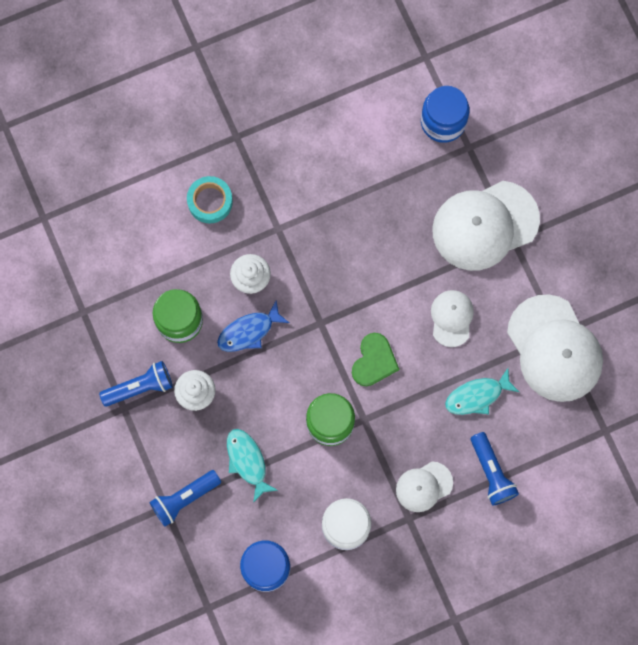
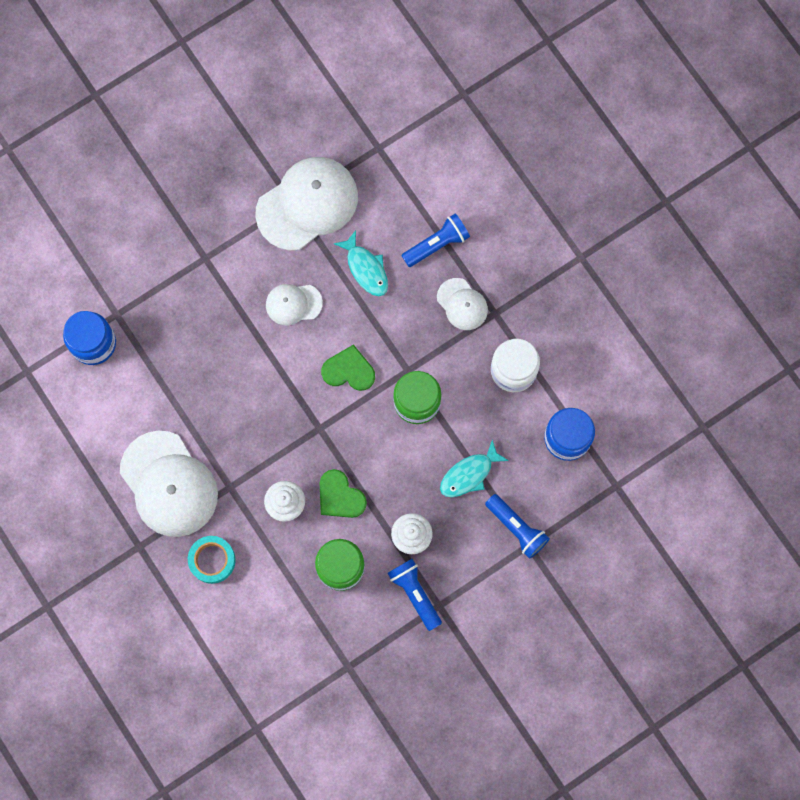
camera: 100 degrees left, 0 degrees up
(249, 331) = (340, 496): blue fish -> green heart
(485, 225) = (195, 287): white cap -> white cap (169, 484)

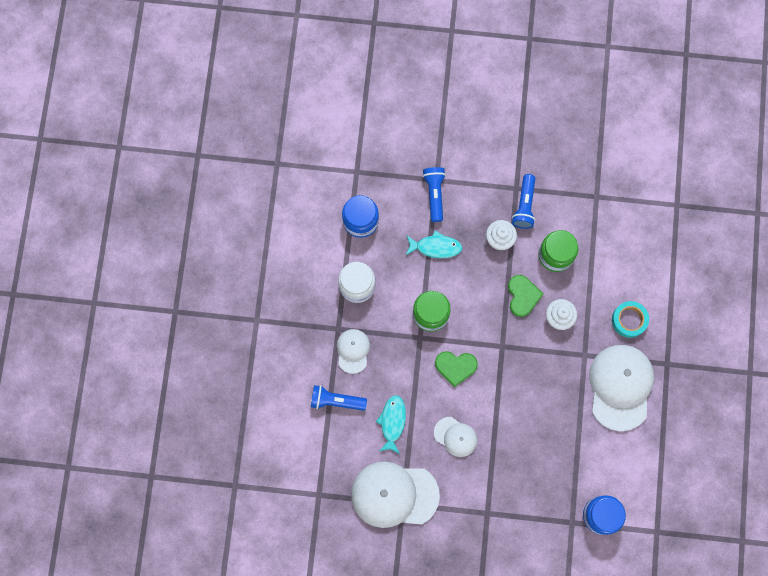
camera: 140 degrees left, 0 degrees up
(349, 370) = (455, 367): green heart -> green heart turned 45 degrees counterclockwise

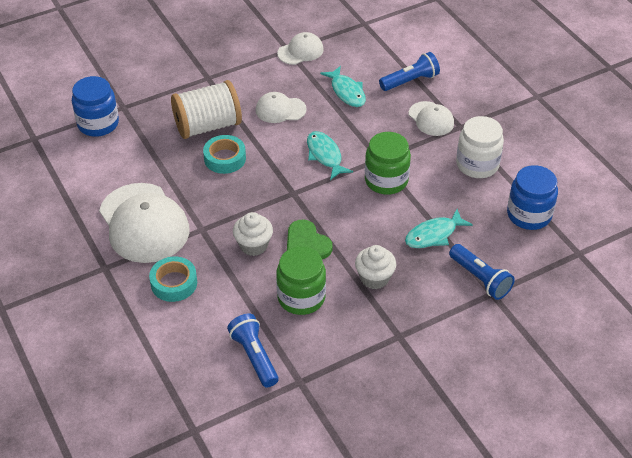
camera: 145 degrees right, 30 degrees down
(394, 495) = (300, 51): white cap -> white cap, size x0.52
(455, 367) = (325, 155): green heart -> turquoise fish
(520, 456) = (208, 126): none -> white spool
(524, 206) = (375, 324): blue flashlight -> blue flashlight (254, 356)
(528, 412) = (225, 158): none -> turquoise tape

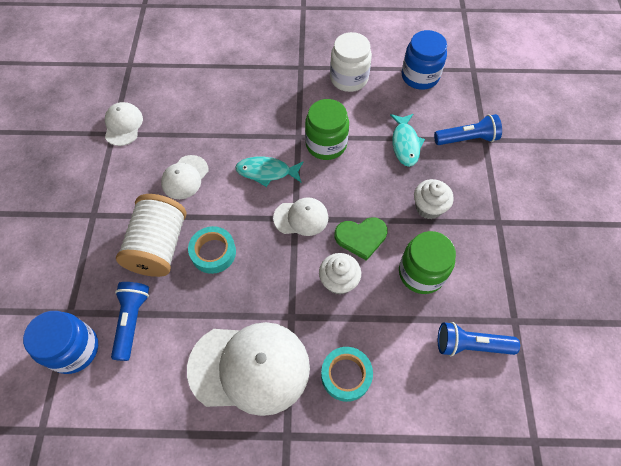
camera: 60 degrees left, 15 degrees up
(347, 92) = (202, 118): turquoise fish -> none
(410, 81) = (225, 70): blue flashlight -> blue flashlight (132, 321)
(431, 119) = (278, 80): white cap -> white cap (301, 218)

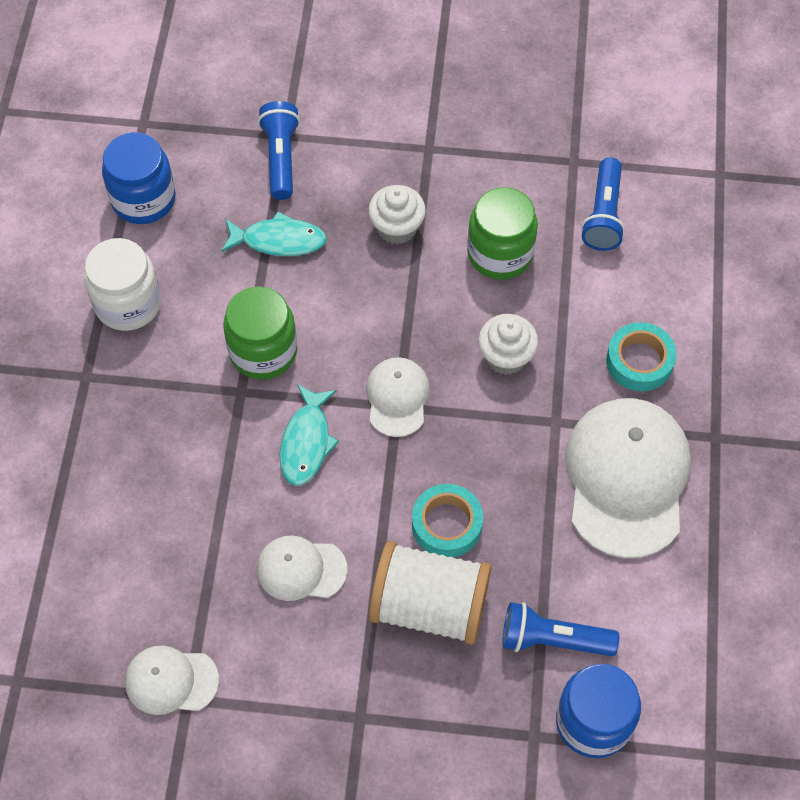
camera: 85 degrees left, 0 degrees up
(185, 177) = (301, 569): white cap -> white cap turned 150 degrees clockwise
(361, 237) = (438, 320): green heart -> none

